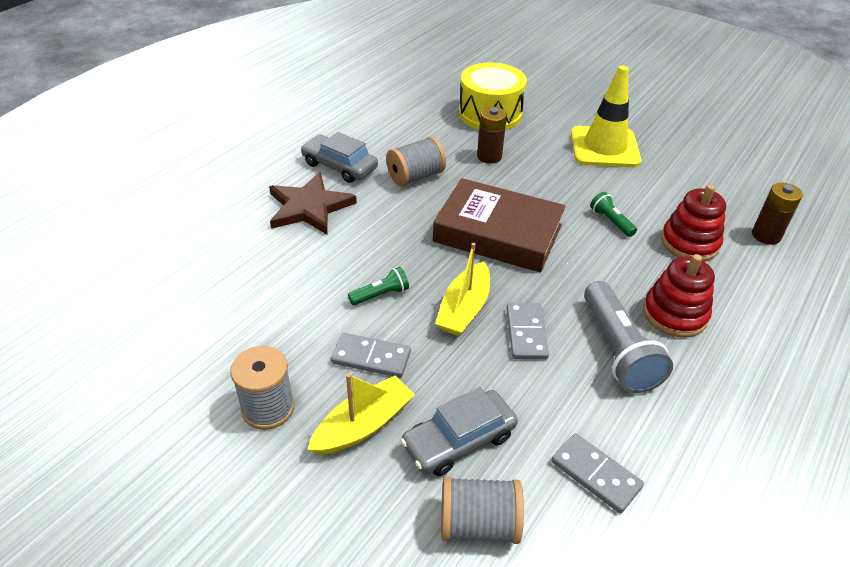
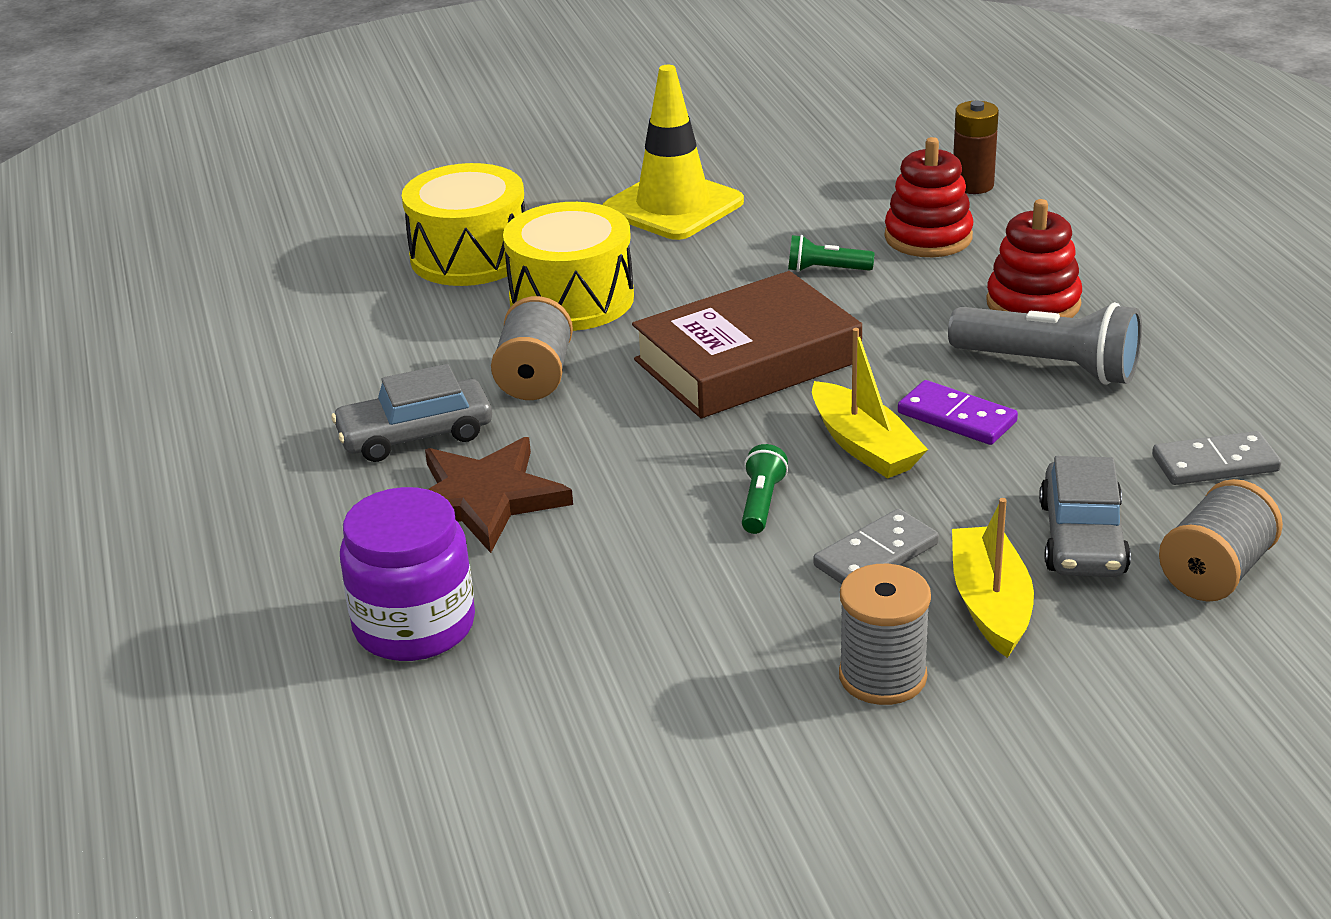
camera: 50 degrees left, 10 degrees down
(203, 233) = (414, 626): none -> purple jar
(489, 156) = (571, 299): brown battery -> yellow drum
(526, 333) = (956, 418): grey domino -> purple domino

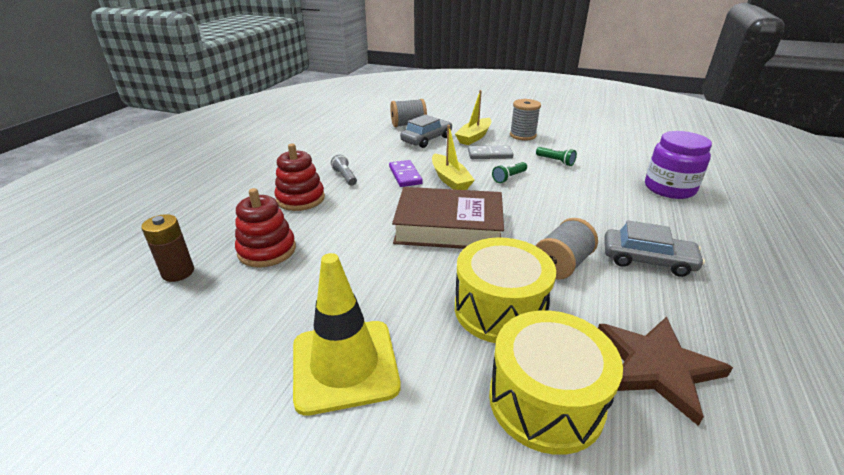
camera: 145 degrees left, 0 degrees up
(483, 499) = (622, 218): brown star -> brown star (657, 367)
(826, 270) = (343, 256): green flashlight -> green flashlight (556, 161)
(864, 446) = (450, 179): yellow boat -> yellow boat turned 150 degrees clockwise
(1050, 367) = (345, 177): grey flashlight -> grey flashlight, size x0.50
(1215, 464) = (359, 139): grey domino -> none

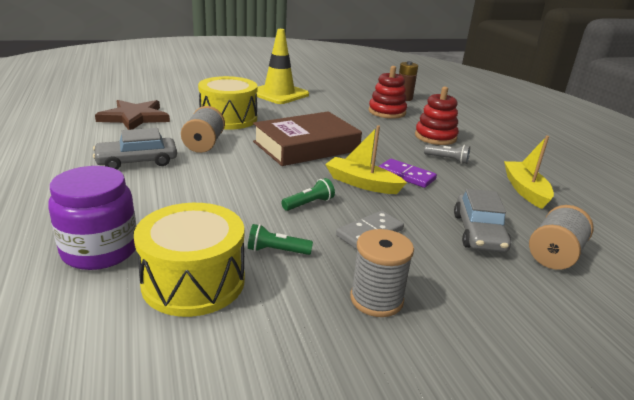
camera: 140 degrees right, 5 degrees down
(474, 137) = (435, 262): yellow boat -> yellow boat (525, 190)
(509, 178) = (309, 204): green flashlight -> green flashlight turned 45 degrees clockwise
(545, 400) = (187, 101): yellow drum -> yellow drum (193, 281)

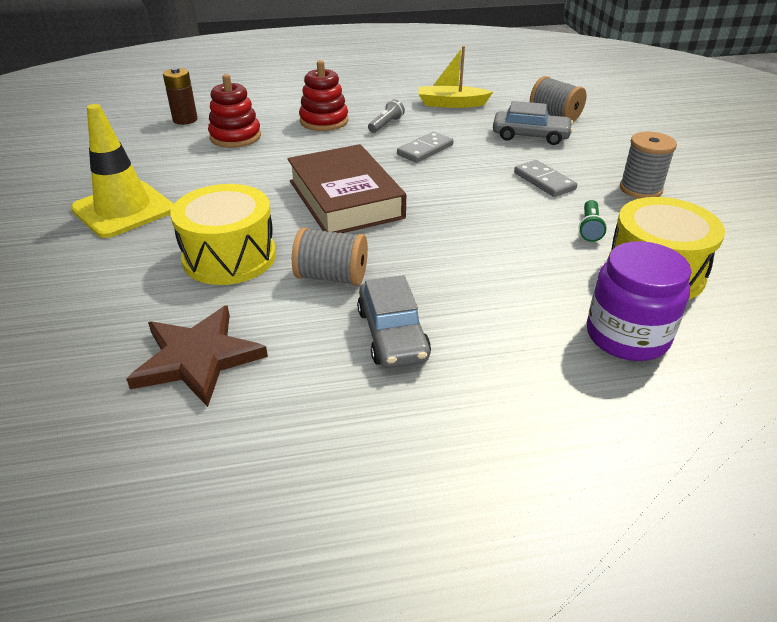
camera: 80 degrees left, 10 degrees up
(309, 204) = (496, 207): green flashlight -> none
(362, 183) = (446, 174): yellow boat -> none
(406, 175) = (425, 150): purple domino -> grey domino

